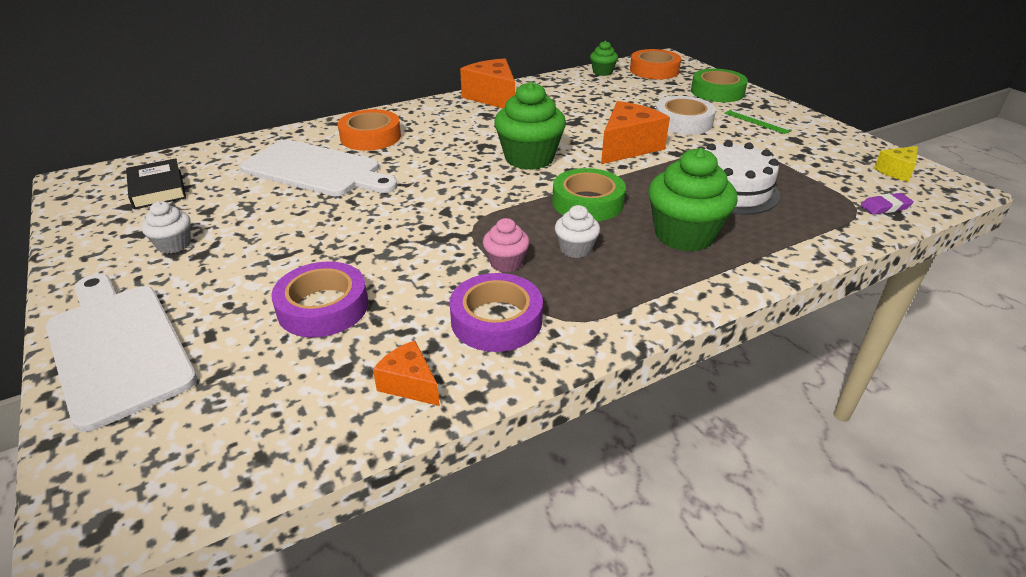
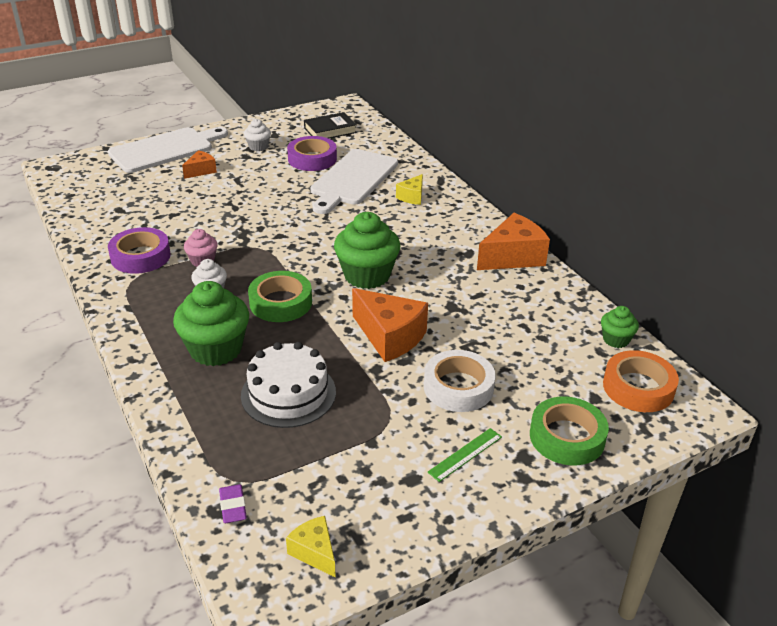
camera: 90 degrees right, 0 degrees up
(323, 307) = (177, 199): purple tape -> purple tape (312, 159)
(370, 137) = (412, 197): orange tape -> yellow cheese
(409, 384) = (98, 229): orange cheese -> orange cheese (201, 171)

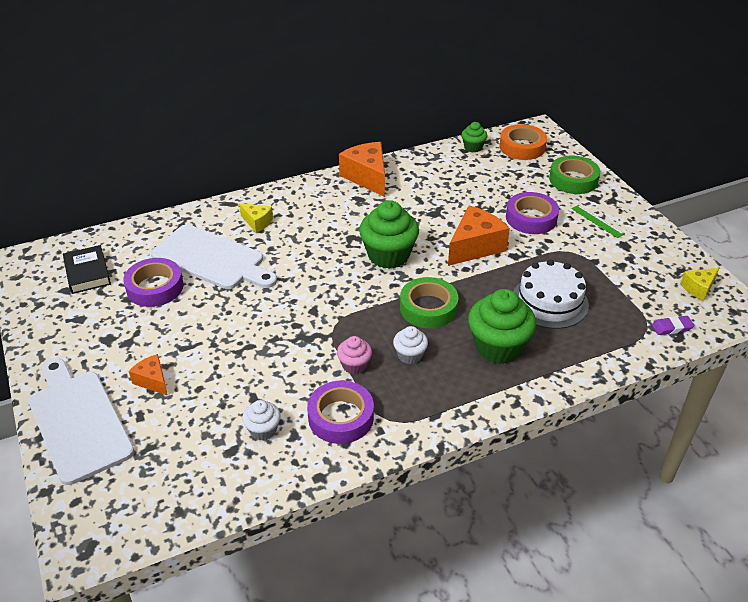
camera: 85 degrees left, 5 degrees up
(258, 147) = (106, 332): white cupcake -> white cupcake (263, 430)
(458, 387) = (531, 218): white tape -> purple tape

